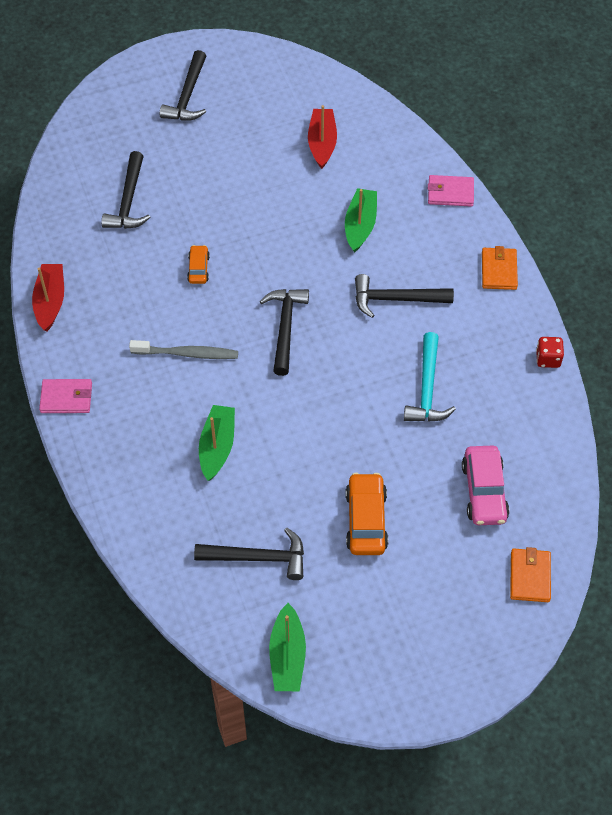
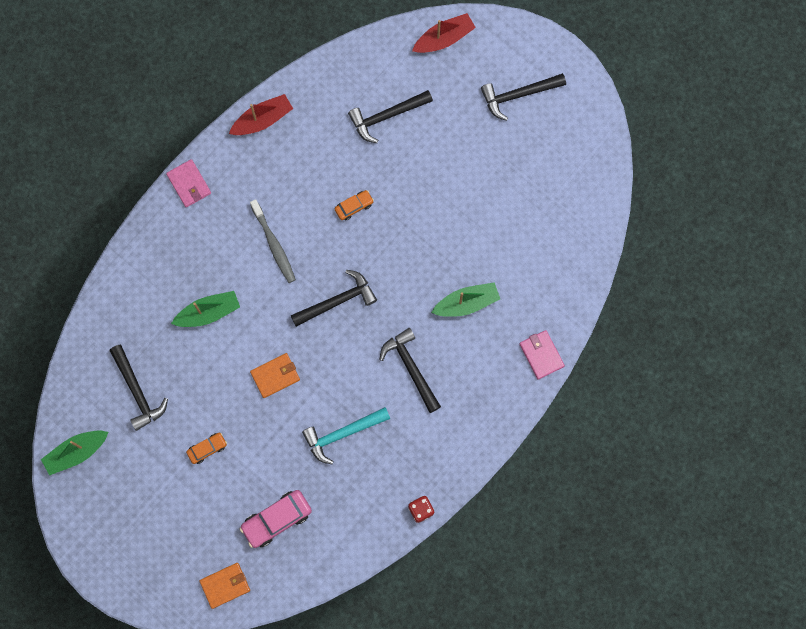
camera: 60 degrees right, 20 degrees up
(322, 143) = (532, 227): red boat -> red boat (444, 38)
(366, 520) = (207, 448): orange car -> orange car, size x0.57
(499, 270) = (485, 432): orange wallet -> orange wallet (275, 376)

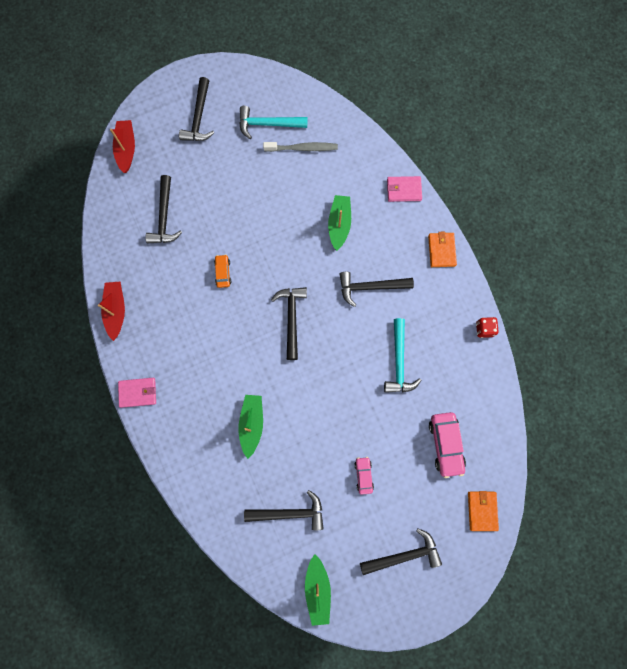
camera: 65 degrees left, 0 degrees up
(145, 524) = (404, 555): none -> black hammer
(207, 448) = (363, 475): orange car -> pink car
(274, 244) = (222, 347): grey toothbrush -> grey toothbrush (302, 148)
(275, 376) = (329, 393): orange wallet -> orange wallet (441, 250)
(547, 172) = (268, 124): none -> turquoise hammer

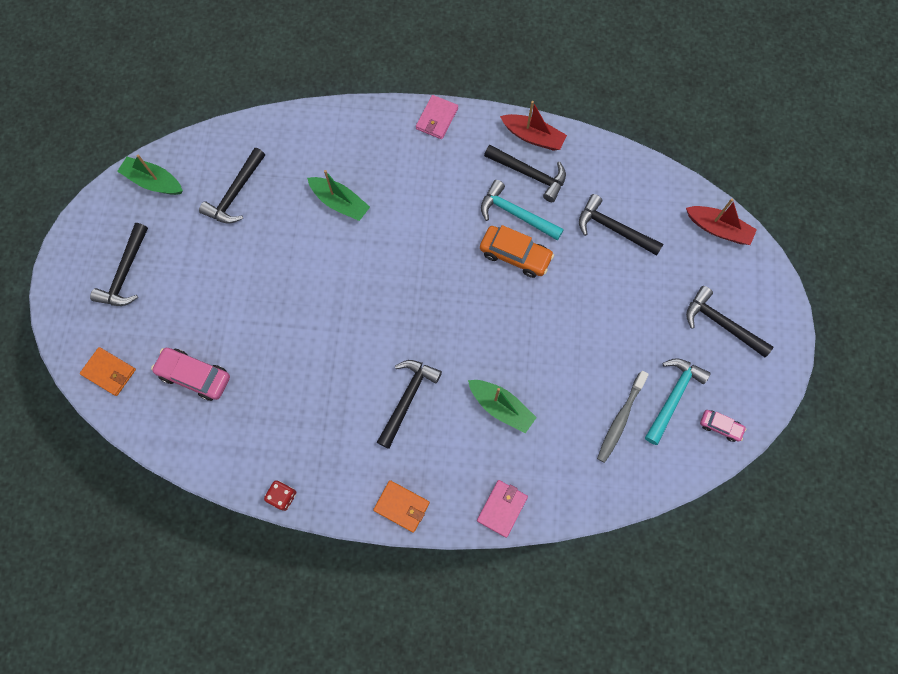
camera: 120 degrees right, 5 degrees down
(223, 272) = (515, 255): orange car -> orange car, size x1.75
(291, 319) = (423, 297): black hammer -> black hammer (529, 174)
(363, 475) = (222, 278): pink car -> pink car (720, 426)
(399, 361) = (308, 380): turquoise hammer -> turquoise hammer (516, 214)

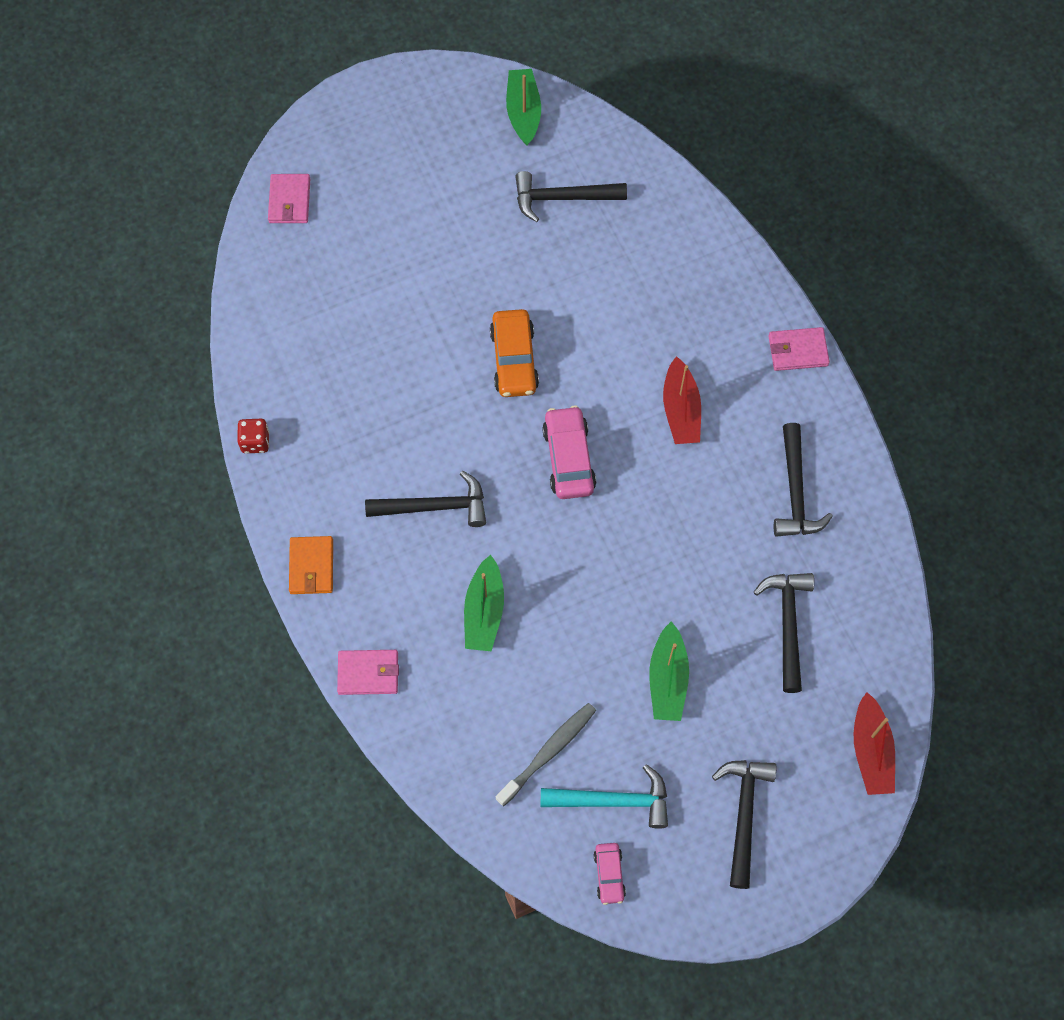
camera: 60 degrees right, 5 degrees down
(109, 372) = (289, 201): orange wallet -> pink wallet
(125, 273) = (404, 149): black hammer -> none
(195, 376) = (333, 282): pink car -> pink car (568, 458)
(340, 203) = (621, 308): green boat -> green boat (667, 679)
(515, 255) = (679, 530): orange car -> orange car (514, 360)
(516, 214) = (733, 504): turquoise hammer -> none
(533, 137) = (848, 469): red boat -> red boat (680, 410)
(620, 419) = (548, 752): grey toothbrush -> grey toothbrush turned 135 degrees clockwise

